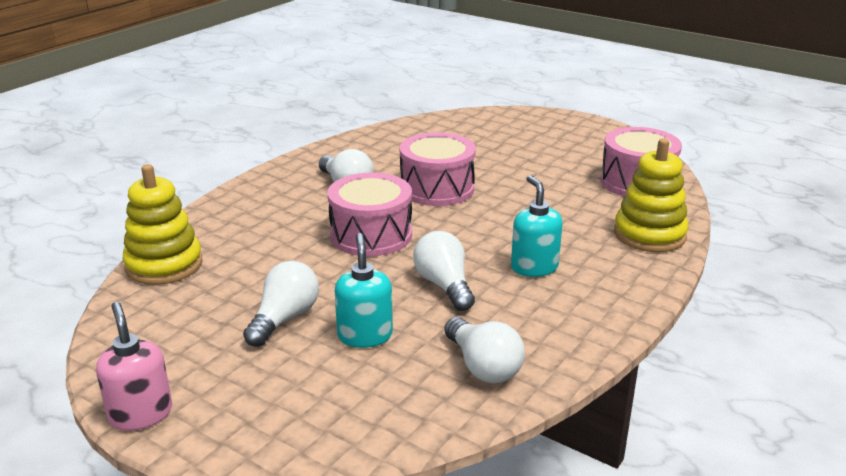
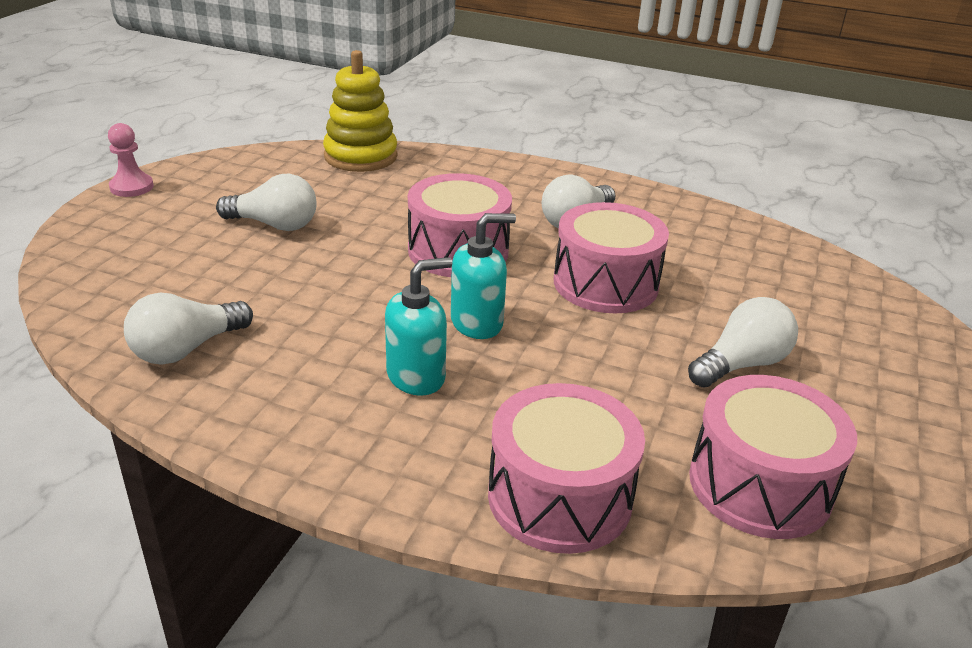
camera: 75 degrees right, 5 degrees up
(140, 414) = (131, 187): pink soap dispenser -> pink pawn
(365, 335) = (246, 270): turquoise soap dispenser -> turquoise soap dispenser (477, 323)
(444, 285) = (355, 310): white light bulb -> white light bulb (741, 364)
(649, 235) = (559, 497): yellow stacking toy -> pink drum

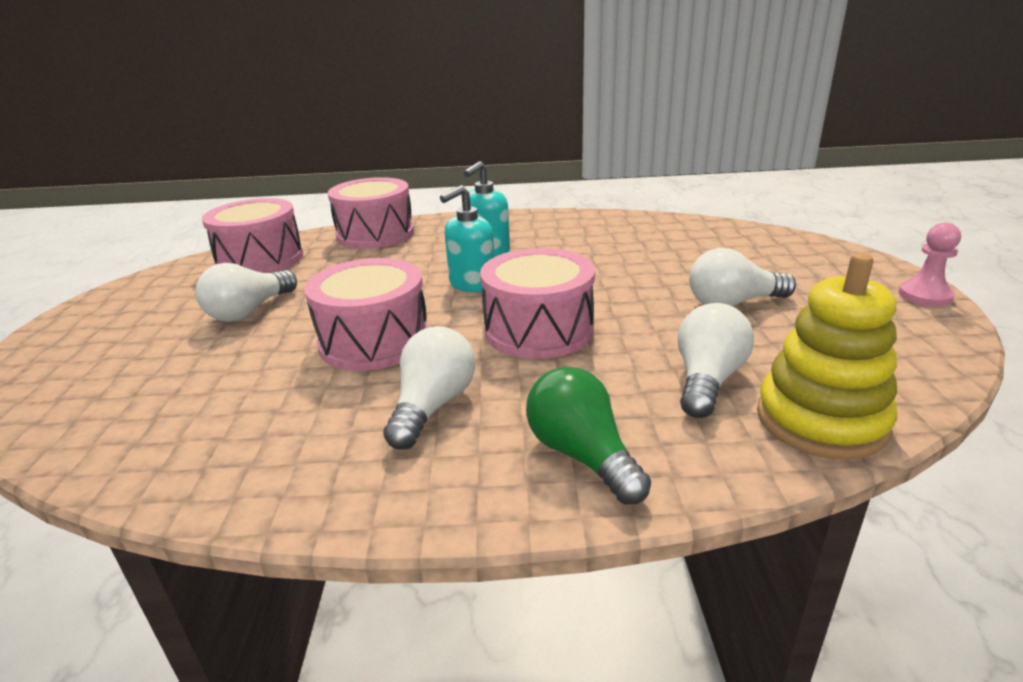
camera: 160 degrees right, 5 degrees down
(186, 349) = (637, 230): white light bulb -> white light bulb (707, 380)
(504, 177) = (582, 455): none -> green light bulb

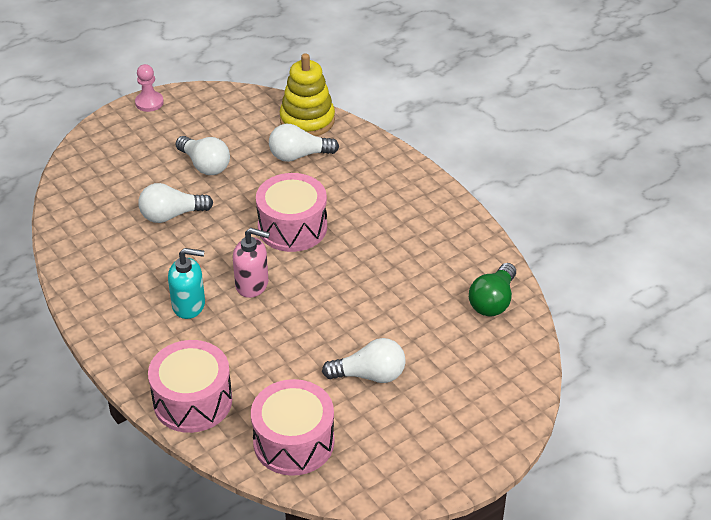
camera: 125 degrees left, 15 degrees up
(374, 341) = (355, 287): pink drum -> none
(433, 406) = (391, 231): white light bulb -> white light bulb (171, 215)
(472, 284) = (252, 284): turquoise soap dispenser -> pink soap dispenser
(582, 455) = (384, 174): green light bulb -> green light bulb (493, 301)

